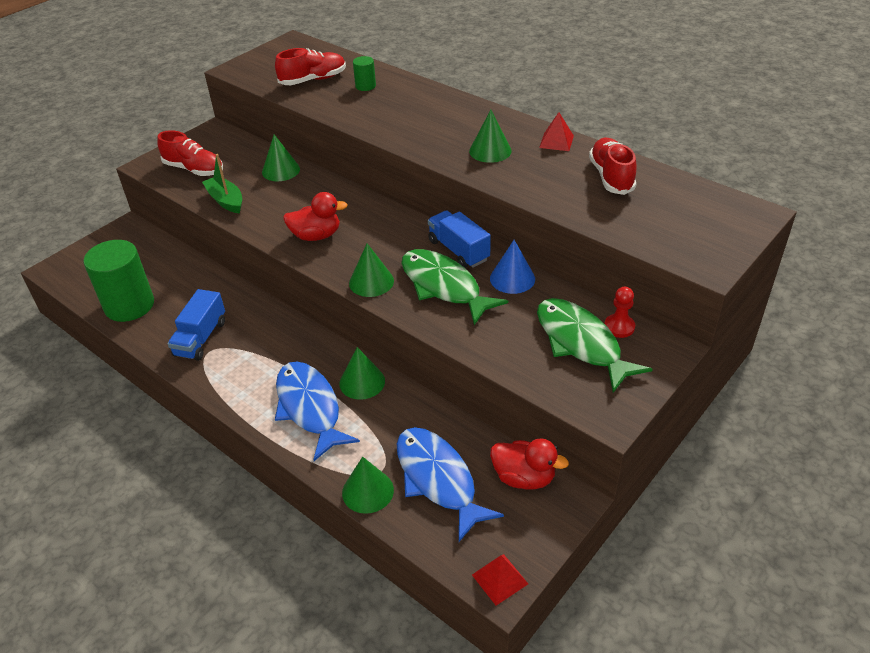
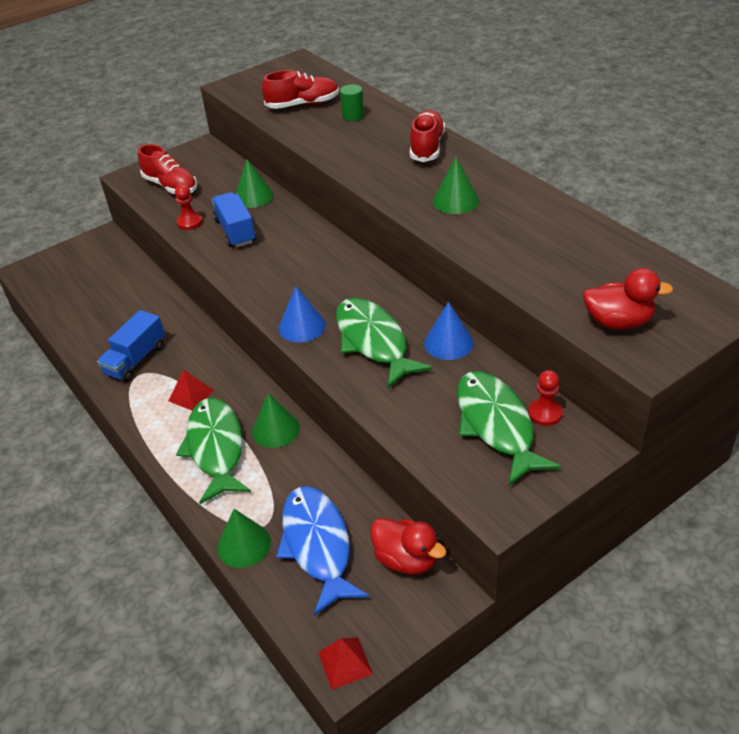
camera: 15 degrees right, 0 degrees up
(129, 305) = (81, 317): green cylinder -> none
(226, 201) = (190, 222): green boat -> red pawn
(310, 408) = (216, 448): blue fish -> green fish
(316, 236) = (264, 270): red duck -> red duck (618, 322)
(371, 282) = (302, 326): green cone -> blue cone
(458, 250) = (403, 304): blue truck -> blue truck (235, 231)
(556, 141) = (531, 198): red pyramid -> red pyramid (191, 395)
(611, 177) = (576, 245): red shoe -> red shoe (427, 147)

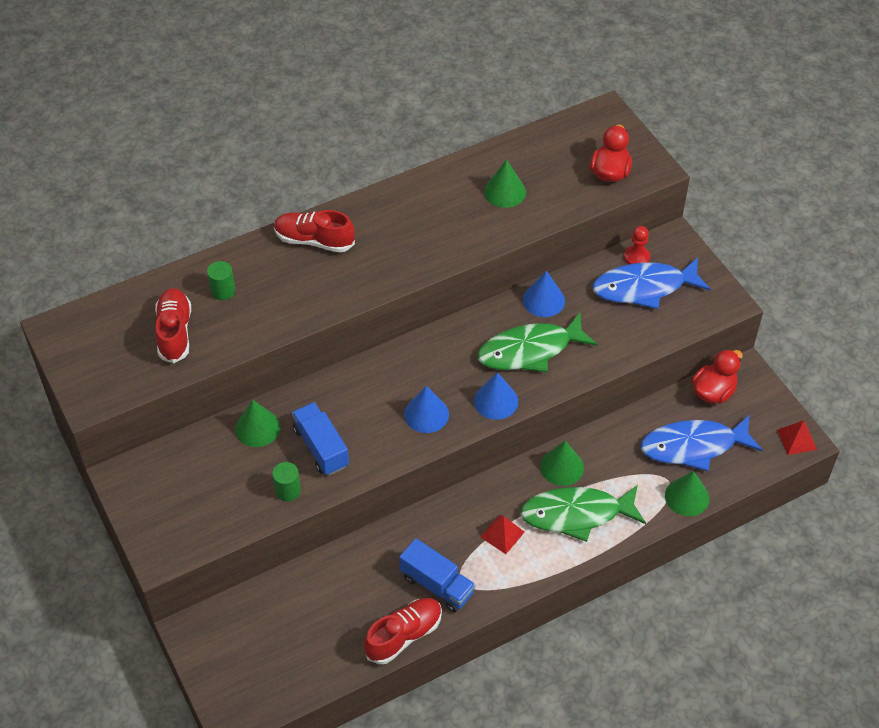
camera: 85 degrees left, 10 degrees up
(171, 186) = (201, 510): red shoe -> red shoe (404, 636)
(190, 222) = (288, 490): red pawn -> green cylinder
(235, 231) = (321, 447): blue truck -> blue truck turned 75 degrees clockwise
(279, 284) = (426, 414): none -> blue cone
(455, 201) = (417, 235): green cone -> green cone (505, 192)
(496, 425) = (644, 288): green fish -> blue fish

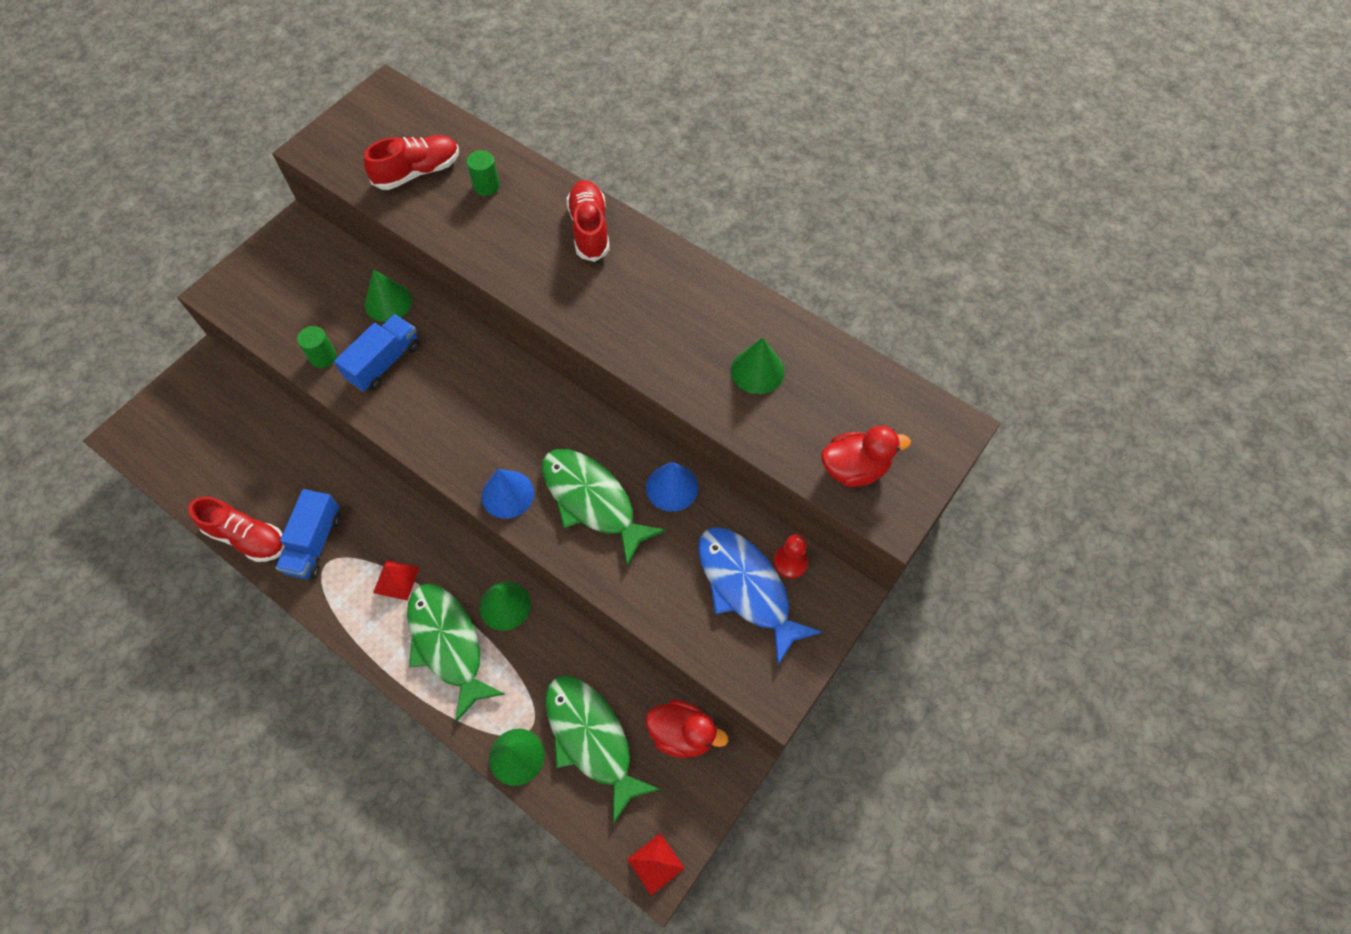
camera: 65 degrees right, 10 degrees up
(426, 414) = (463, 436): blue cone -> none
(693, 446) = (591, 739): blue fish -> green fish

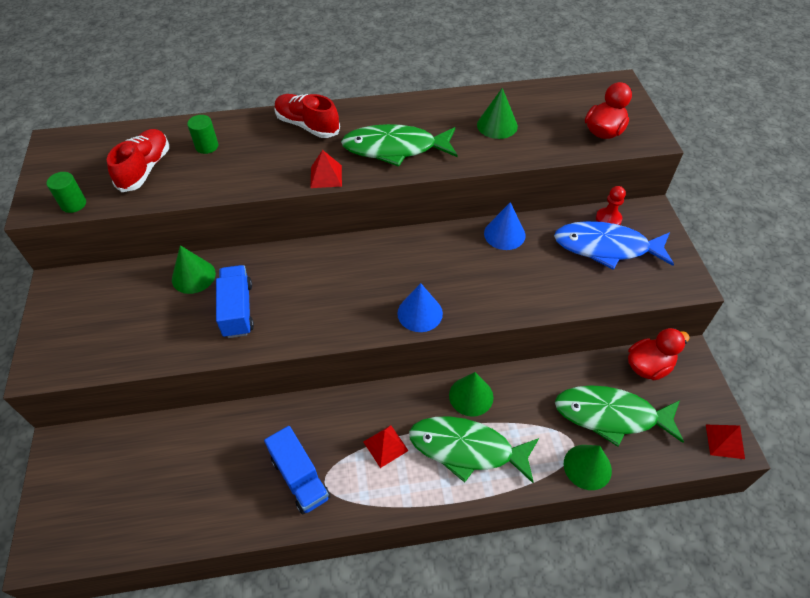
camera: 45 degrees left, 10 degrees down
(247, 537) = (243, 521): red shoe -> none
(323, 357) = (186, 341): green cylinder -> green cylinder (73, 204)
(540, 297) = (326, 176): none -> red pyramid
(592, 501) = (473, 275): green fish -> green fish (395, 148)

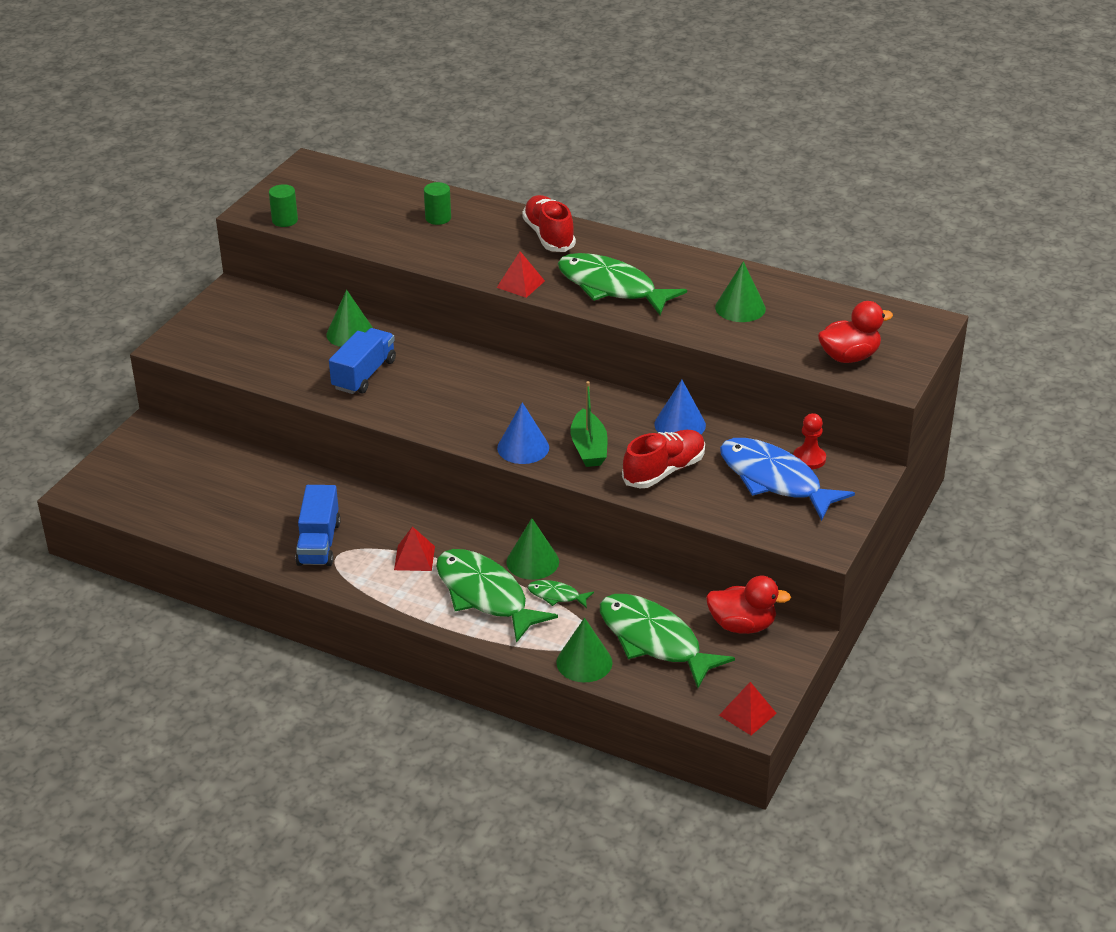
camera: 35 degrees right, 15 degrees down
(145, 169) = (367, 216): red shoe -> red shoe (664, 471)
(465, 287) = (589, 448): none -> green boat
(514, 417) = (556, 596): none -> green fish

